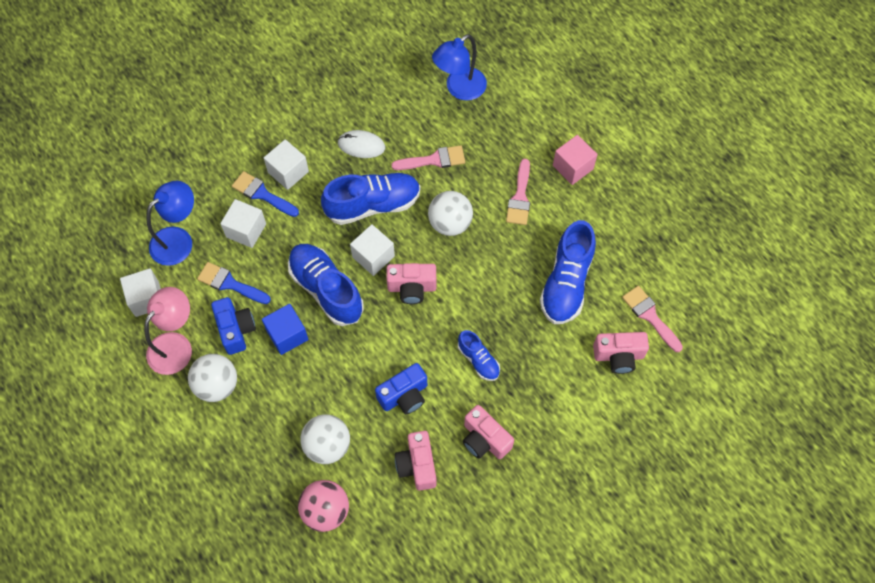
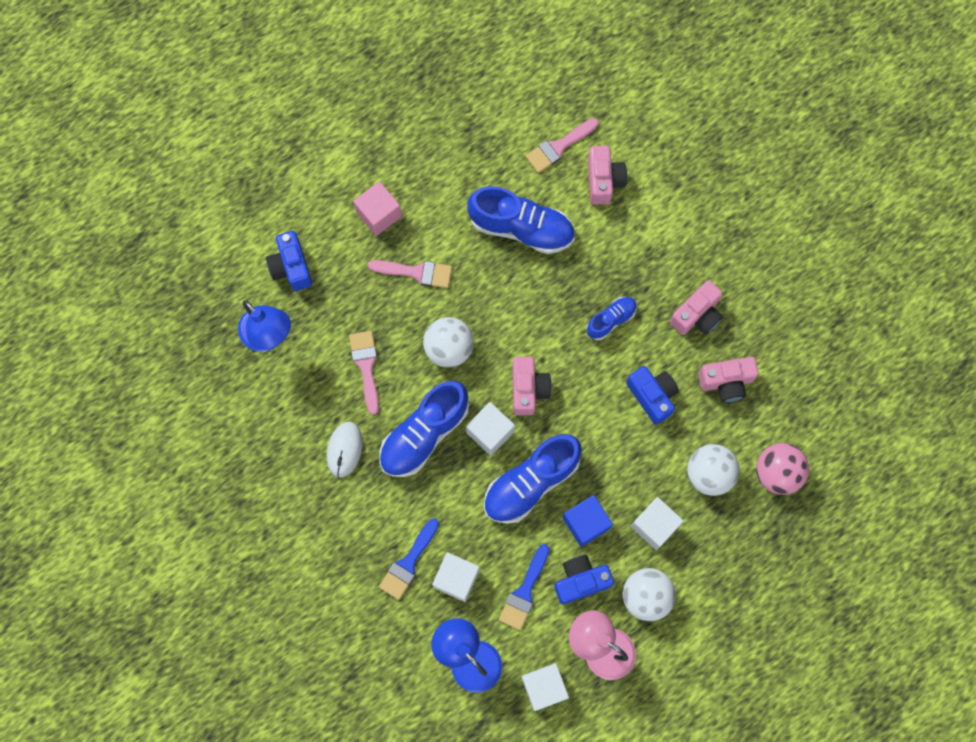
camera: 90 degrees left, 10 degrees up
(288, 172) = (379, 534): white cube -> white cube (654, 525)
(373, 205) = (424, 434): blue shoe -> blue shoe turned 120 degrees counterclockwise
(521, 103) = (291, 267): none -> blue camera

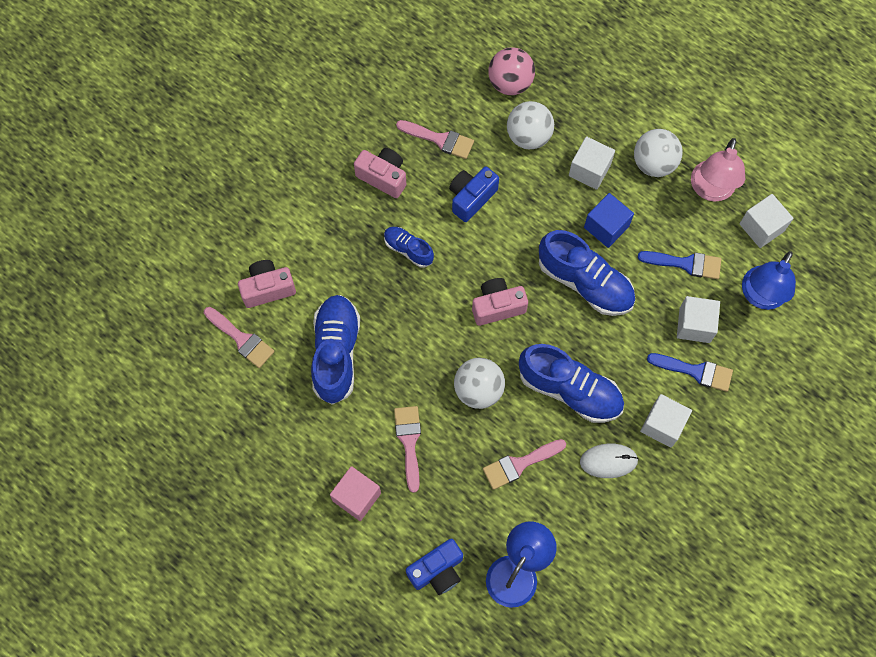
camera: 105 degrees left, 5 degrees down
(490, 432) = (549, 330): white cube -> white cube (662, 425)
(581, 581) = (659, 219): blue camera -> none
(726, 382) = (440, 140): pink camera -> pink brush

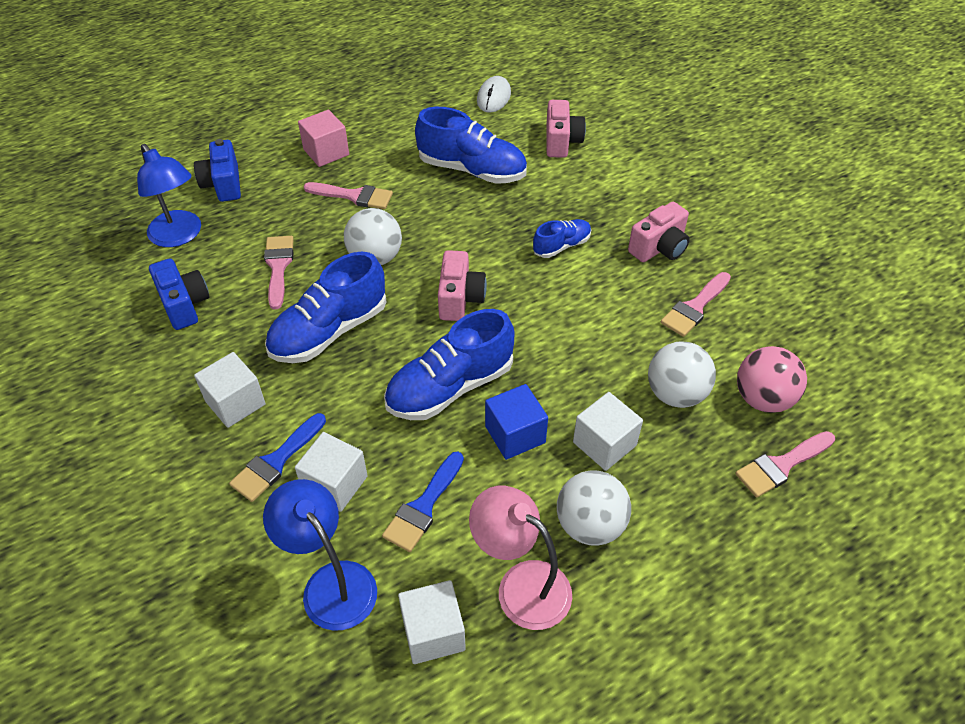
camera: 110 degrees right, 20 degrees down
(241, 339) = (517, 117): pink brush -> pink brush (781, 465)
(471, 198) = (606, 314): blue camera -> blue camera (184, 305)
(608, 461) = (230, 339): white mouse -> white mouse (494, 97)

